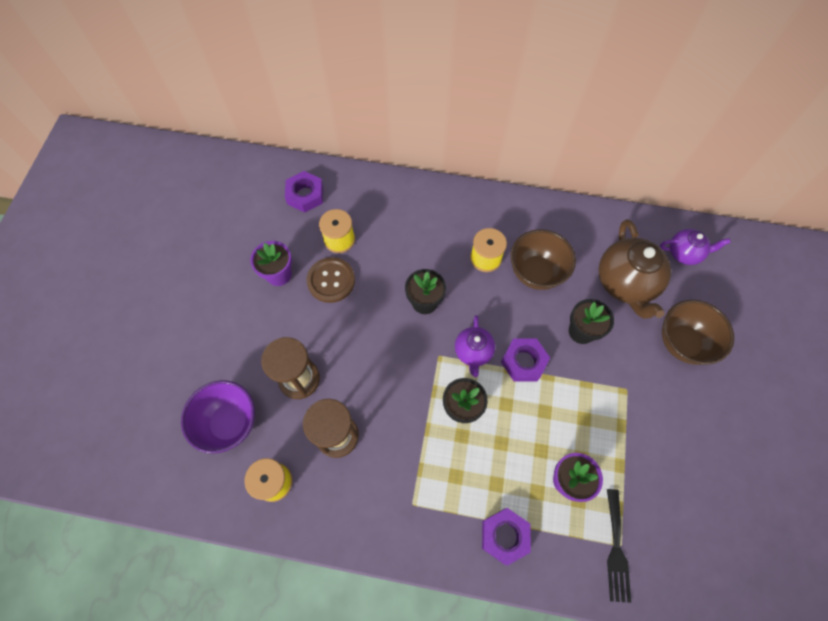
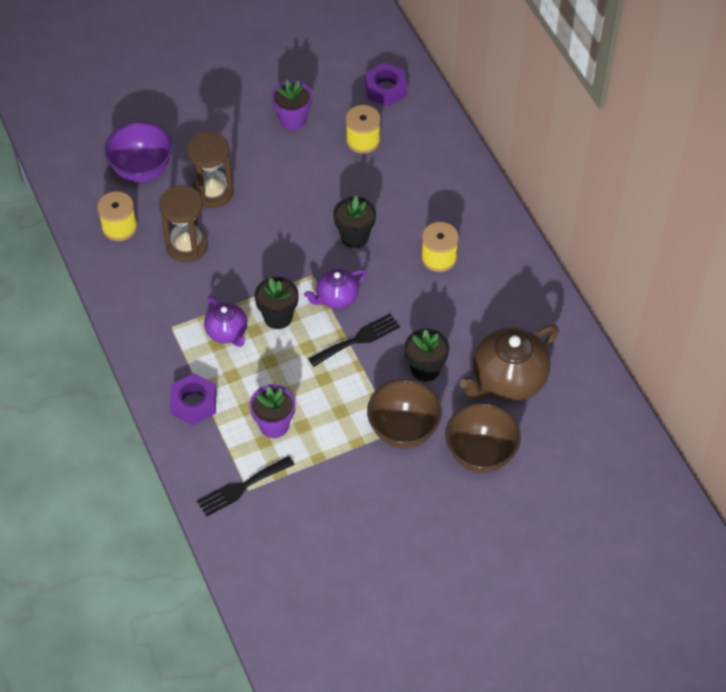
camera: 55 degrees right, 10 degrees down
(331, 280) = (318, 159): brown button -> none
(523, 362) = (358, 339): purple nut -> black fork
(536, 273) = (457, 304): brown bowl -> brown bowl (403, 430)
(684, 253) = (586, 415): purple teapot -> purple teapot (227, 332)

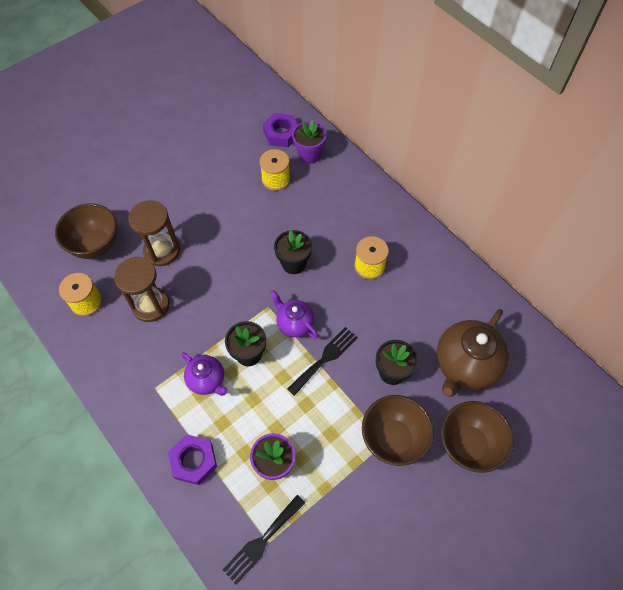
camera: 15 degrees left, 5 degrees up
(142, 170) = (95, 245): purple bowl -> brown bowl
(293, 120) = (213, 174): purple flower pot -> purple flower pot (309, 155)
(336, 298) = (294, 323): purple teapot -> purple teapot turned 90 degrees clockwise

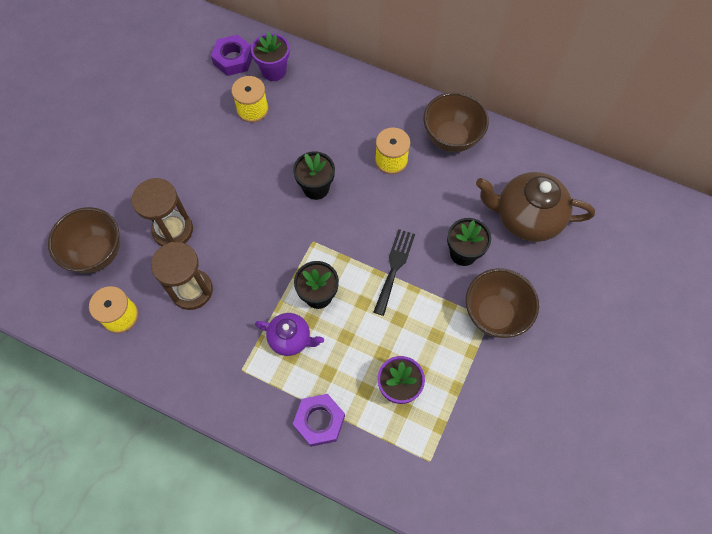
camera: 25 degrees left, 5 degrees up
(262, 541) = (423, 463): black fork -> none
(294, 323) = (347, 246): purple teapot -> none
(465, 365) = (526, 218): brown teapot -> brown teapot turned 90 degrees clockwise
(468, 445) = (563, 289): brown bowl -> brown bowl (451, 138)

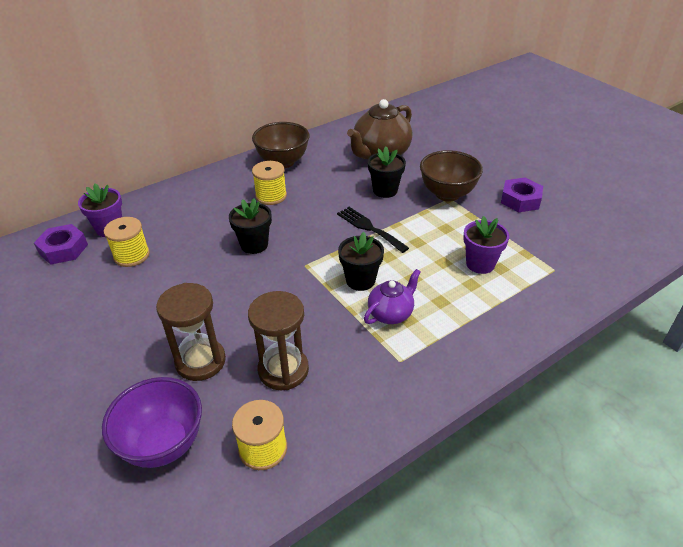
camera: 60 degrees left, 25 degrees down
(96, 253) = (163, 444): brown bowl -> purple bowl
(319, 421) = (485, 323): purple nut -> purple nut (520, 200)

